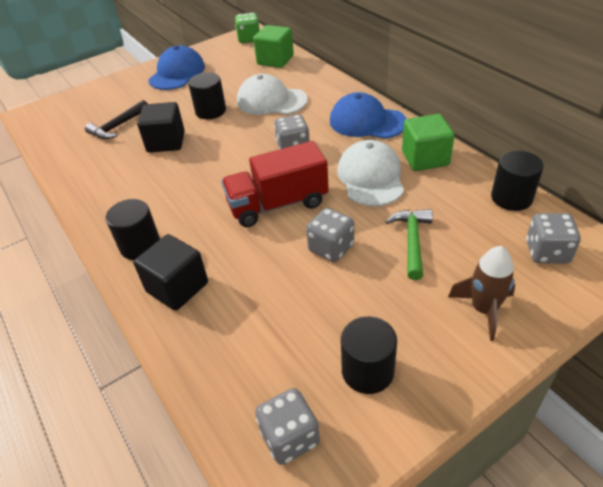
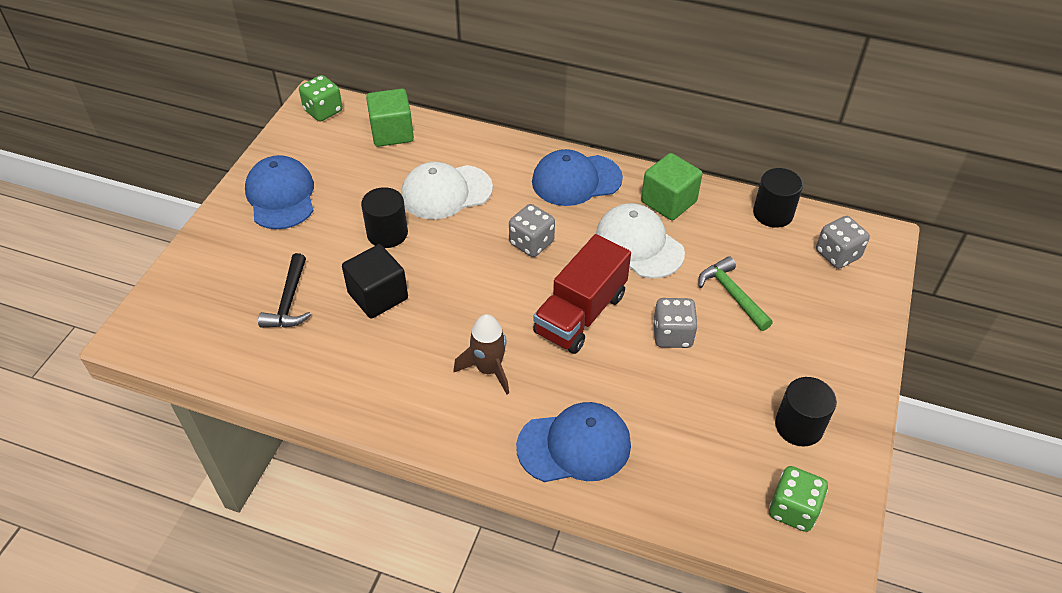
camera: 40 degrees left, 5 degrees up
(140, 246) = (489, 426): black cylinder -> none
(177, 287) = (574, 446): black cube -> blue cap
(290, 437) = (793, 509): grey dice -> green dice
(483, 310) = (834, 329): brown rocket -> brown rocket (488, 369)

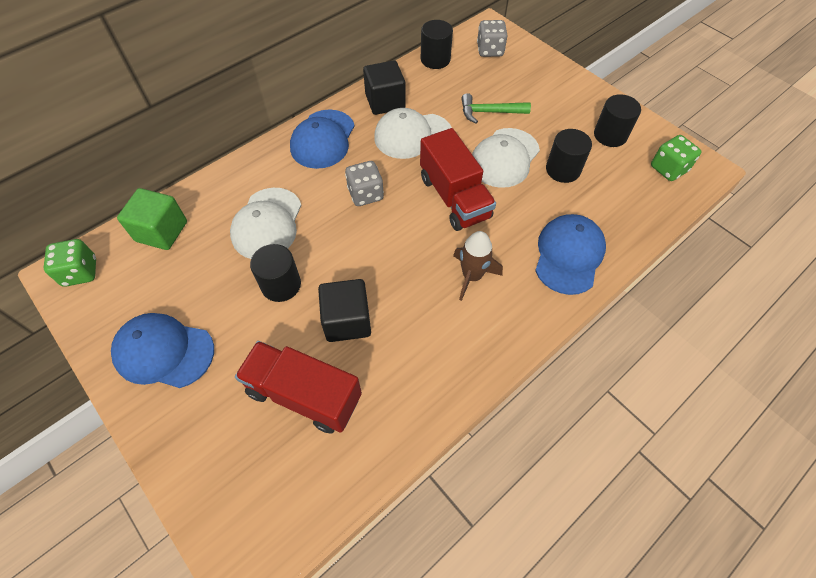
camera: 60 degrees left, 10 degrees up
(289, 301) = (304, 394): black hammer -> red truck
(668, 202) = (385, 101): green cube -> black cube
(672, 335) = (504, 158): grey dice -> white cap
(699, 396) = (563, 170): none -> black cylinder

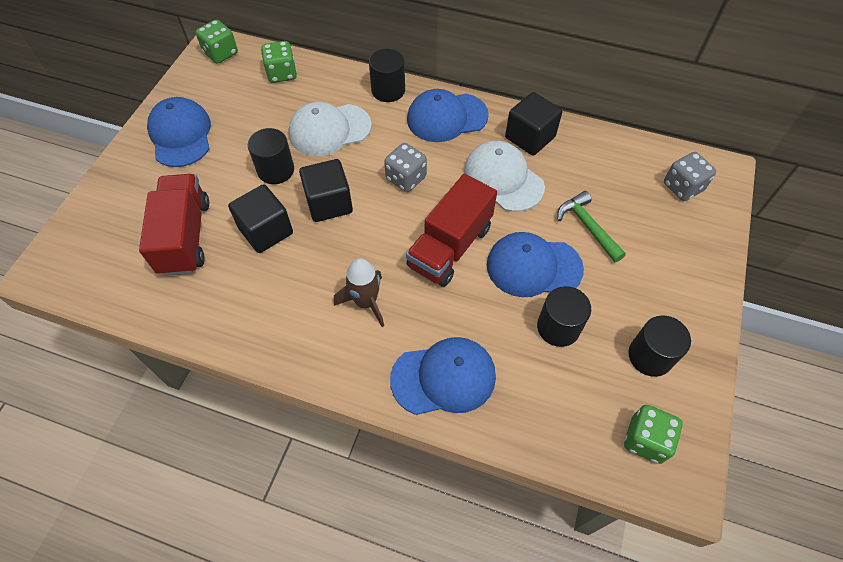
camera: 60 degrees right, 0 degrees up
(161, 231) = (282, 74): green cube -> green dice
(351, 259) = (329, 203): none -> black cube
(435, 59) = (624, 148): black cylinder -> black cylinder (388, 90)
(504, 158) = (533, 267): white cap -> blue cap

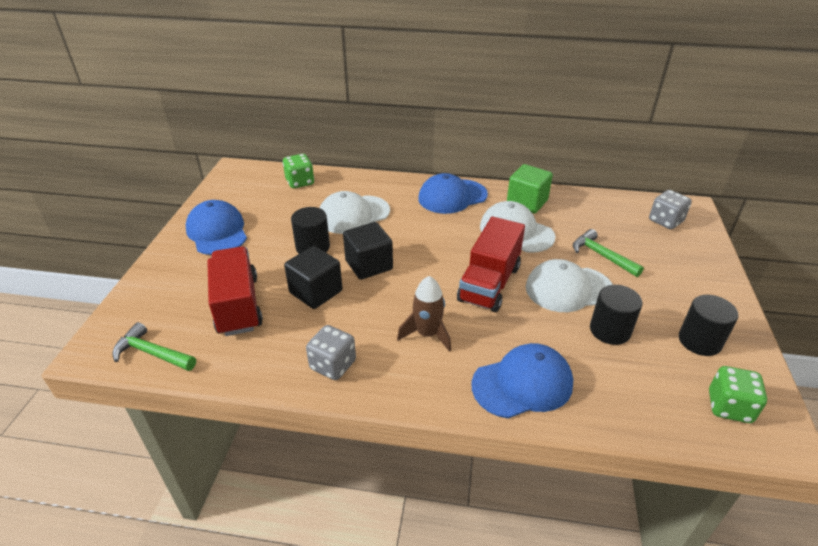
camera: 10 degrees left, 20 degrees down
(94, 283) = (152, 353): none -> green hammer
(221, 53) = (242, 174): green dice -> none
(388, 90) = (396, 184): black cylinder -> none
(406, 178) = (432, 240): grey dice -> grey dice (333, 365)
(530, 137) = (527, 202): black cube -> green cube
(533, 267) = (568, 289): blue cap -> white cap

